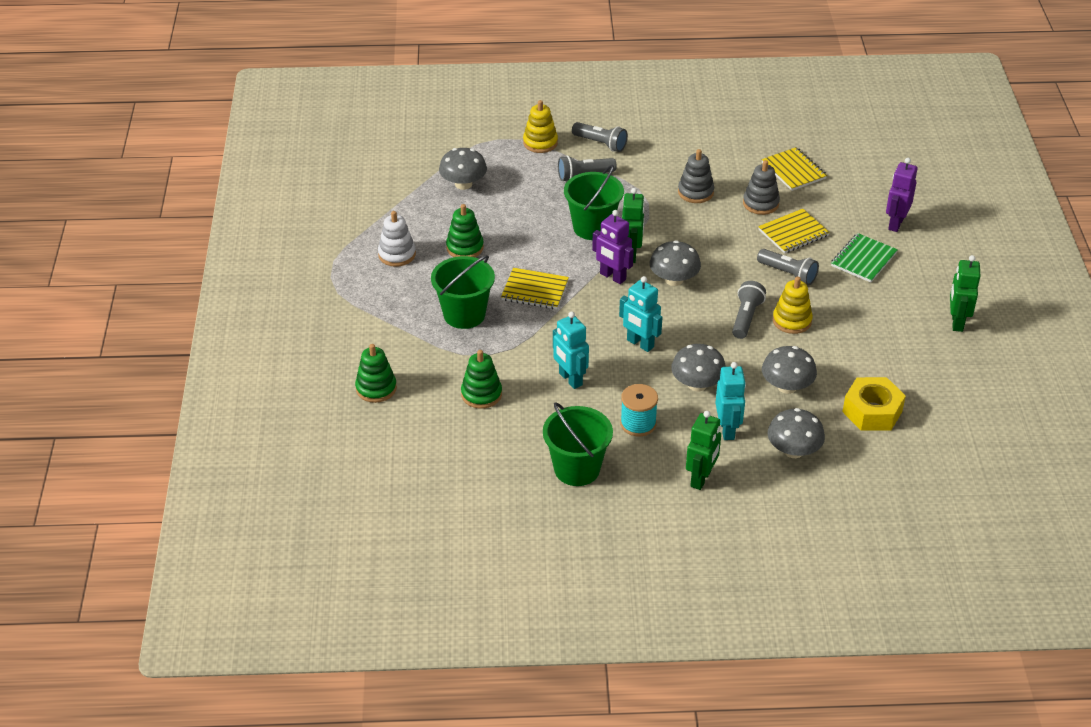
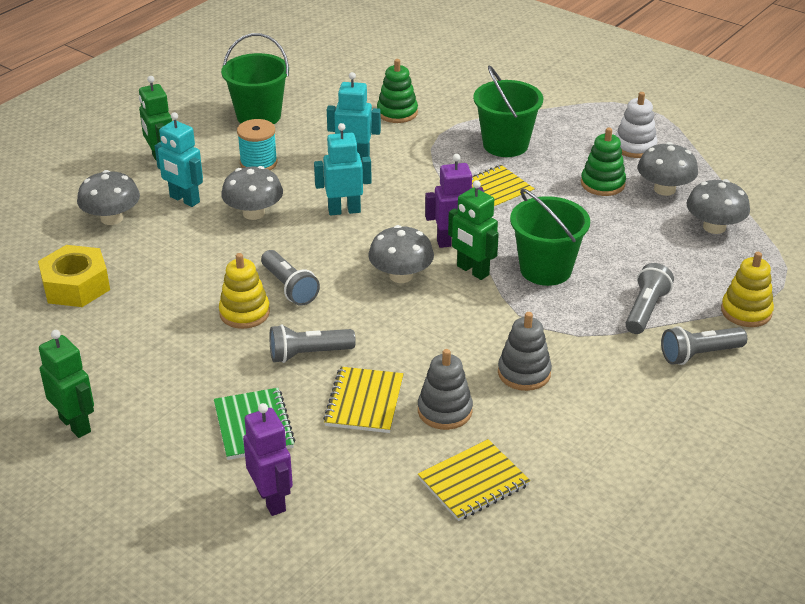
camera: 130 degrees right, 5 degrees down
(376, 388) = (468, 75): green stacking toy -> none
(787, 386) = (177, 258): grey mushroom -> grey mushroom (664, 189)
(794, 170) = (473, 482): yellow notebook -> yellow notebook turned 45 degrees counterclockwise

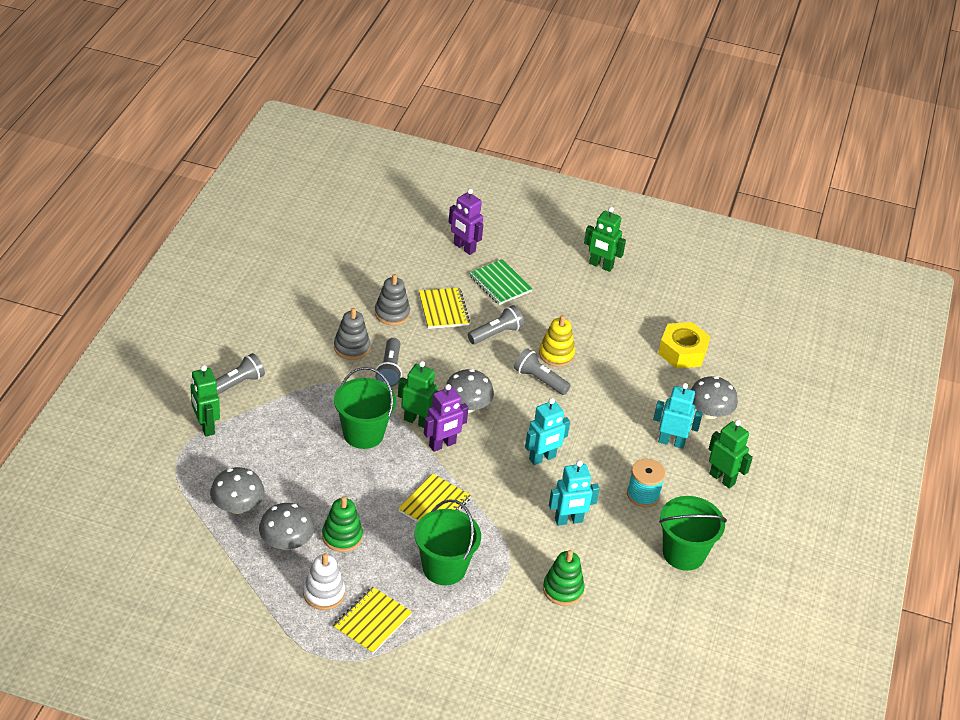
camera: 155 degrees right, 5 degrees up
(254, 213) = (609, 440): grey mushroom -> none
(473, 482) = (358, 276): yellow notebook -> yellow notebook (372, 622)
(645, 310) = (280, 413): grey flashlight -> grey flashlight (389, 370)
(746, 311) = (206, 426): yellow stacking toy -> green robot

